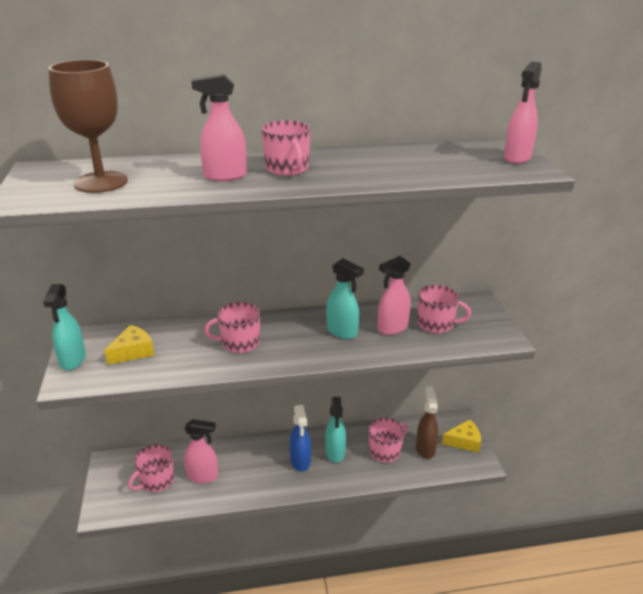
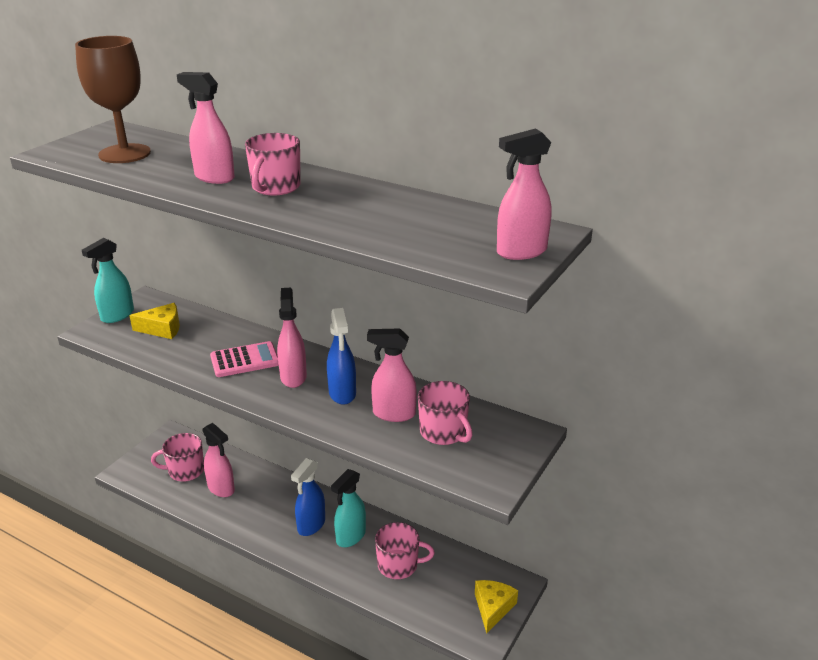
camera: 40 degrees right, 0 degrees up
(239, 343) = (245, 360): pink mug -> pink calculator
(292, 337) = (293, 377): none -> pink spray bottle
(342, 332) = (342, 394): turquoise spray bottle -> blue spray bottle
(425, 448) = (442, 588): brown spray bottle -> none
(464, 441) = (493, 608): yellow cheese -> yellow cheese turned 105 degrees counterclockwise

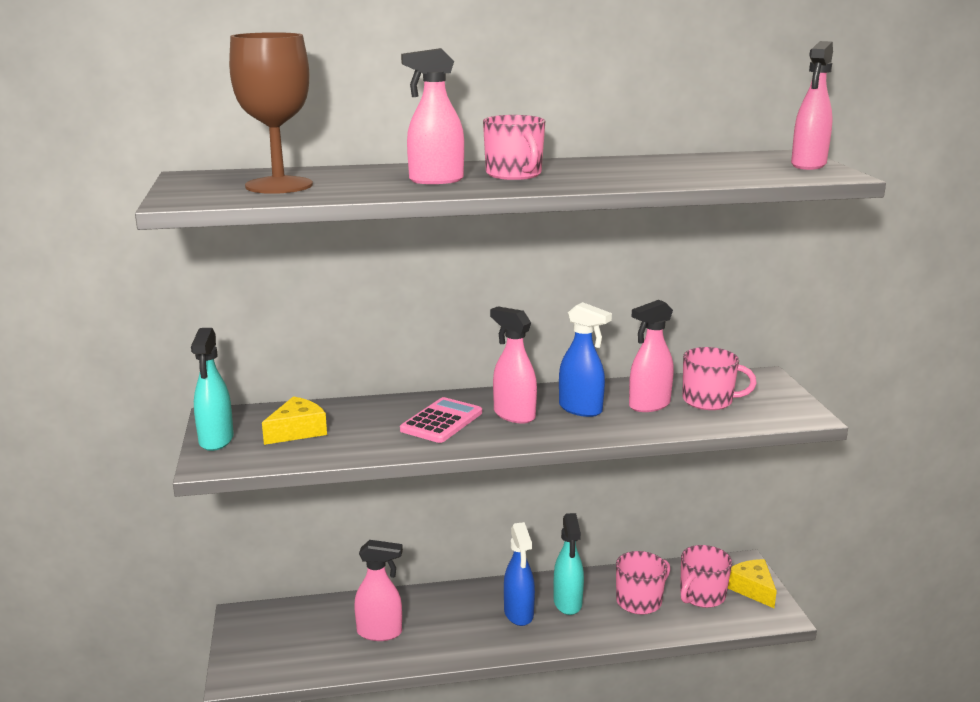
camera: 40 degrees left, 10 degrees down
(185, 471) = (313, 638): pink mug -> pink mug (702, 596)

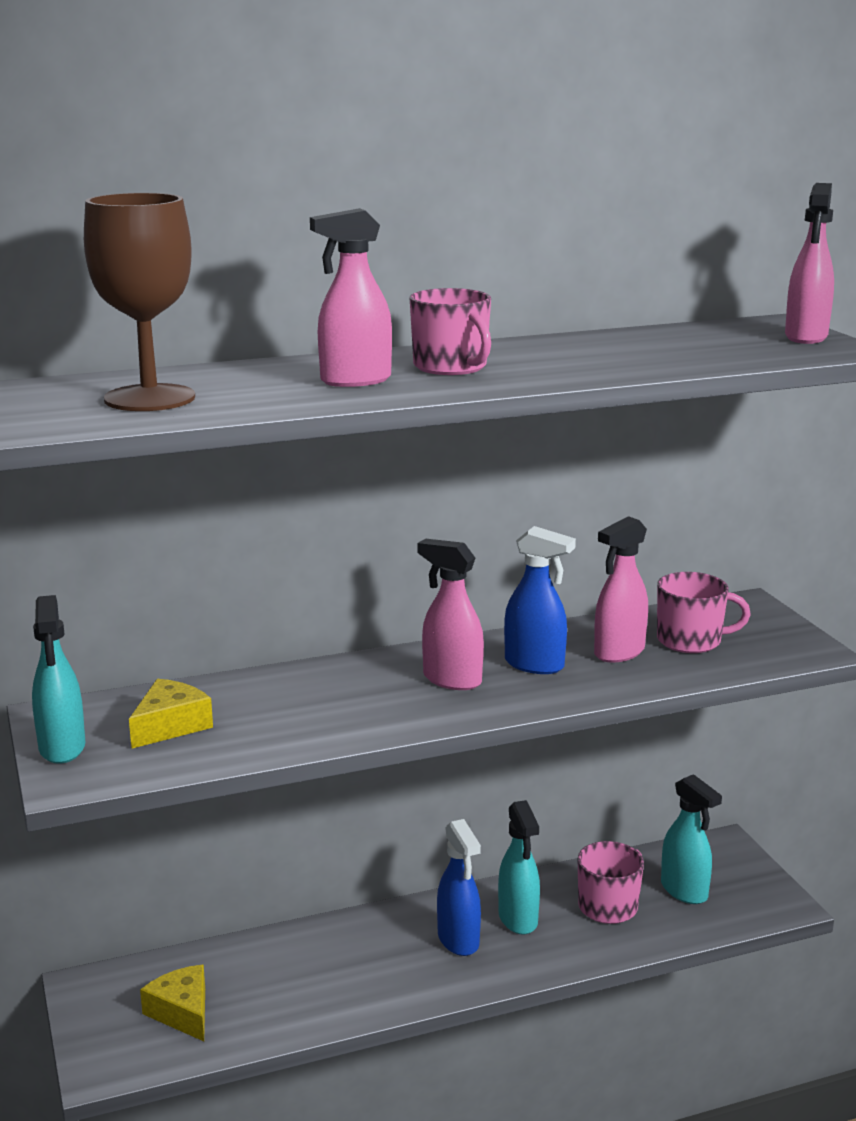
camera: 10 degrees left, 0 degrees up
(380, 632) = (281, 986): pink spray bottle -> none
(441, 421) = (360, 696): pink calculator -> none
(702, 596) = (684, 891): pink mug -> turquoise spray bottle
(752, 589) = (744, 875): yellow cheese -> yellow cheese (182, 1012)

